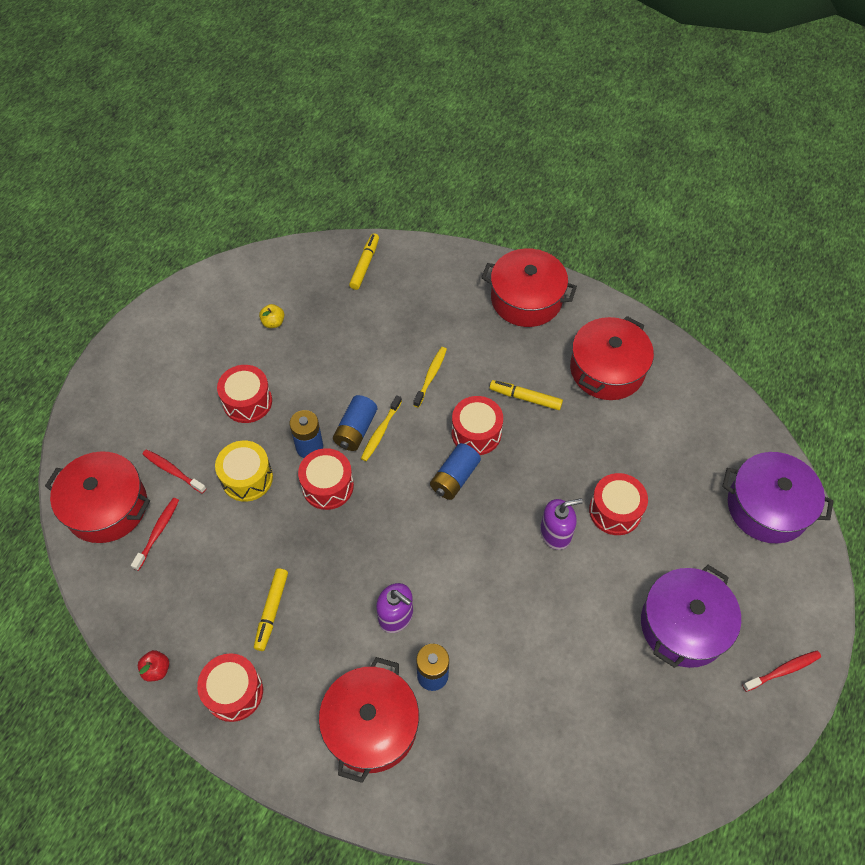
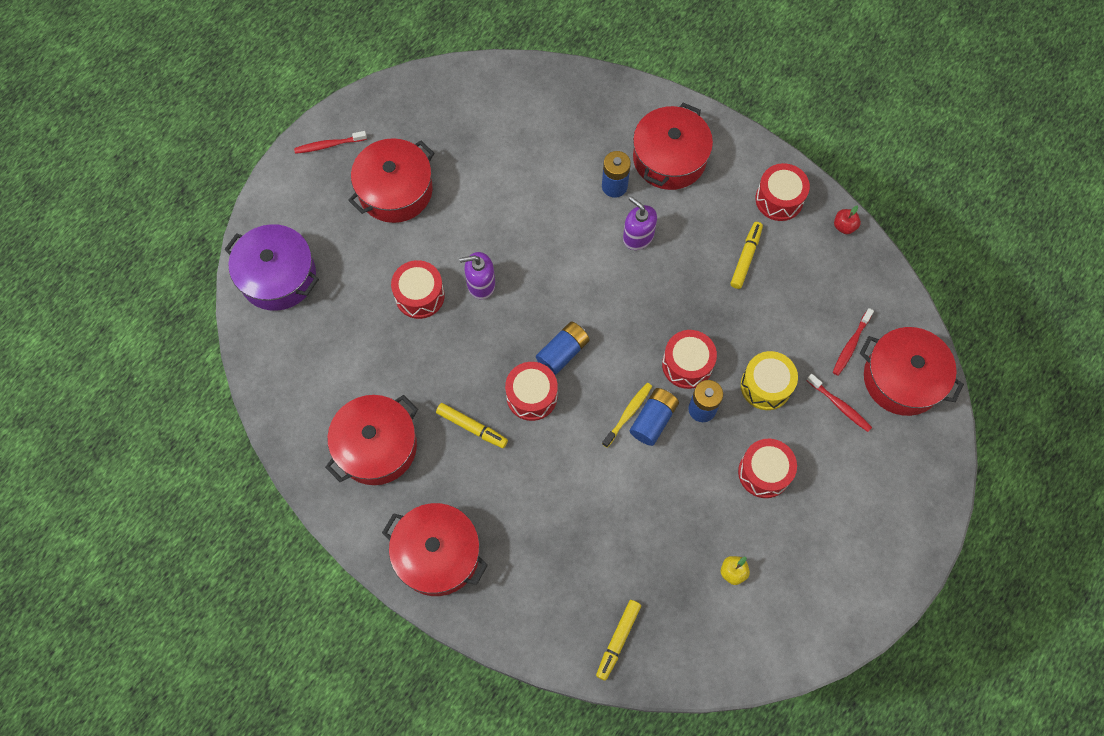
camera: 170 degrees left, 10 degrees up
(430, 376) = (566, 470): yellow toothbrush -> none
(683, 625) = (395, 190): purple pot -> red pot

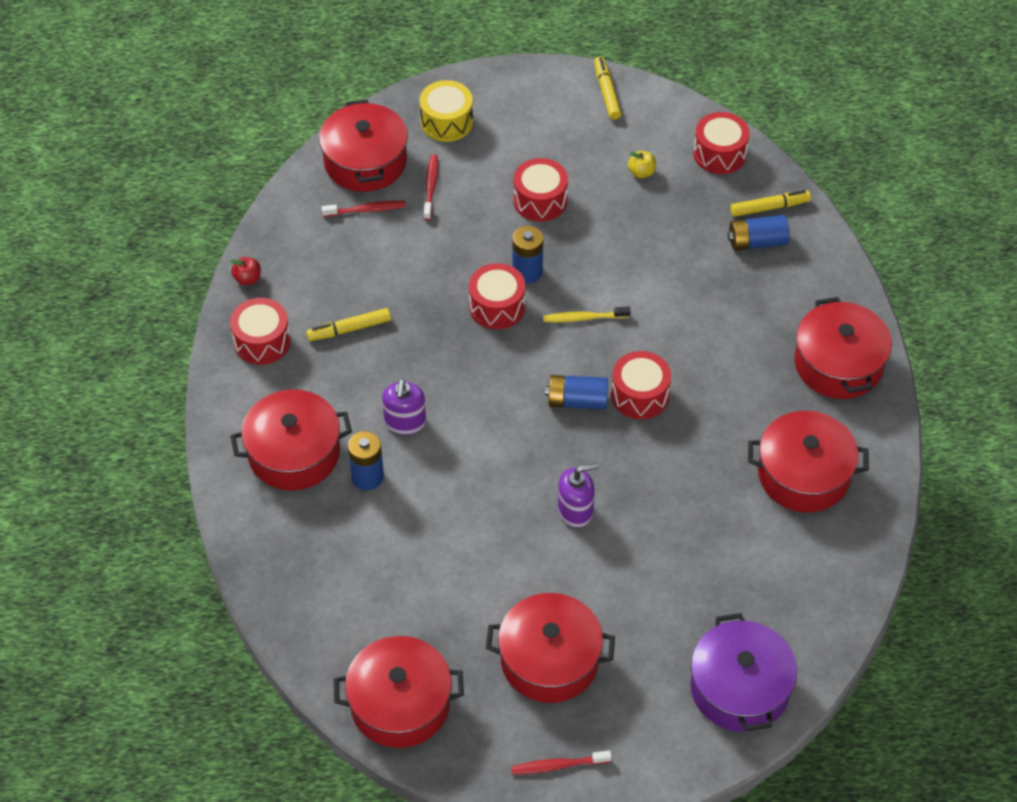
camera: 130 degrees left, 15 degrees down
(329, 145) = (558, 766): red toothbrush -> red toothbrush turned 135 degrees clockwise
(419, 295) = (636, 551): red drum -> red drum (719, 154)
(443, 96) = (400, 704): none -> red pot
(472, 427) = (712, 418): yellow marker -> yellow marker (607, 92)
(481, 284) = (575, 510): purple soap dispenser -> purple soap dispenser turned 60 degrees counterclockwise
(653, 420) = (571, 297): blue battery -> blue battery (757, 242)
(766, 386) = (462, 243): yellow drum -> yellow drum (446, 122)

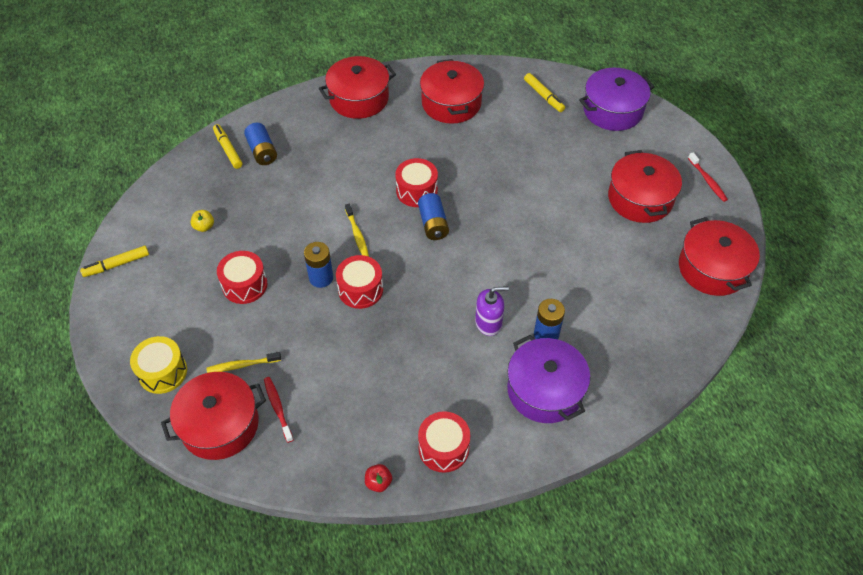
camera: 105 degrees left, 0 degrees up
(294, 453) = (545, 390): red pot -> purple pot
(349, 329) = (411, 385): yellow marker -> yellow marker (543, 96)
(431, 187) = (242, 365): red toothbrush -> yellow toothbrush
(575, 510) = (524, 207): purple soap dispenser -> none
(719, 154) = (178, 184): red drum -> none

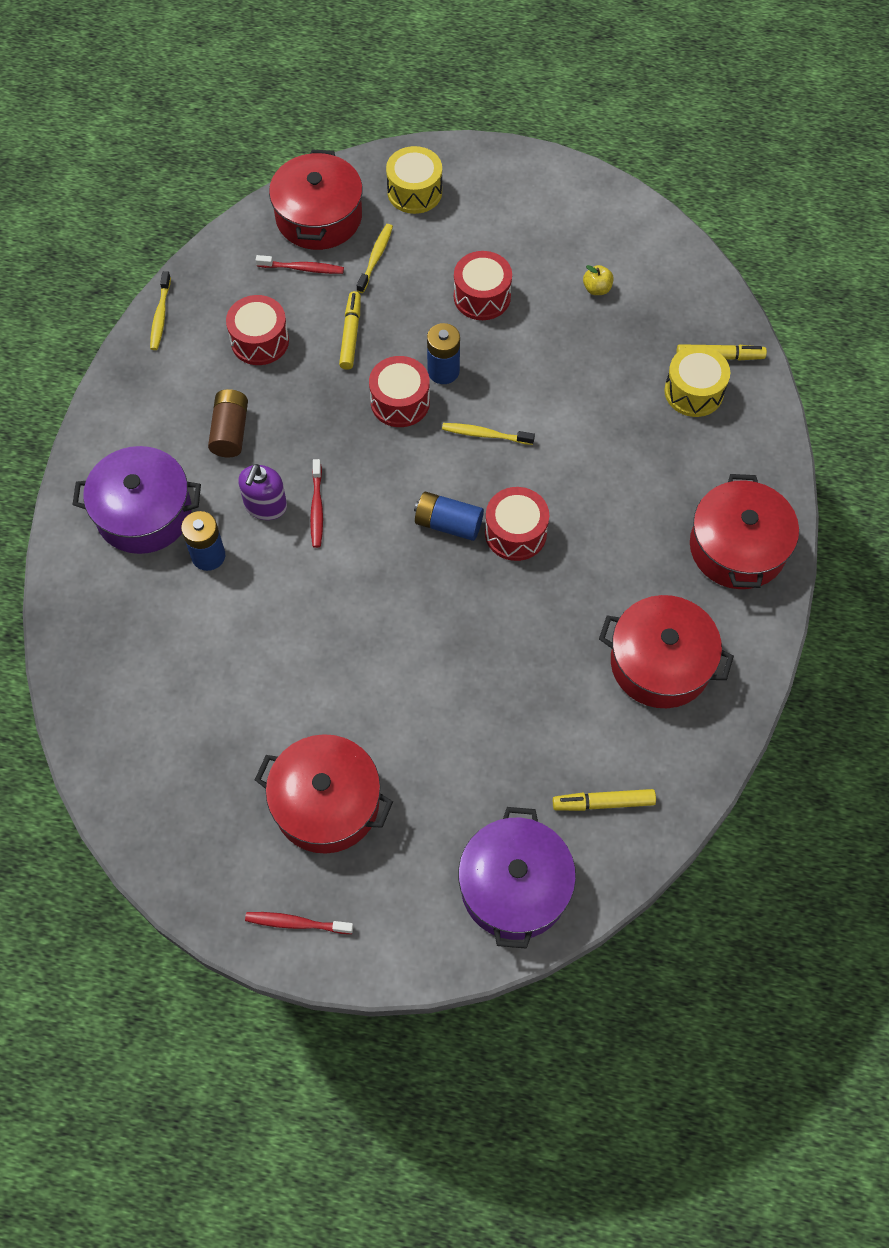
camera: 120 degrees right, 10 degrees up
(117, 265) = (589, 194): yellow marker -> yellow marker (351, 334)
(262, 151) = (694, 391): blue battery -> yellow drum
(378, 482) = (160, 316): red apple -> yellow toothbrush
(443, 448) = (152, 386): red drum -> red drum (260, 341)
(448, 375) = (230, 431): none -> brown battery
(470, 294) = (317, 508): none -> red toothbrush
(712, 268) = (158, 812): red pot -> none

